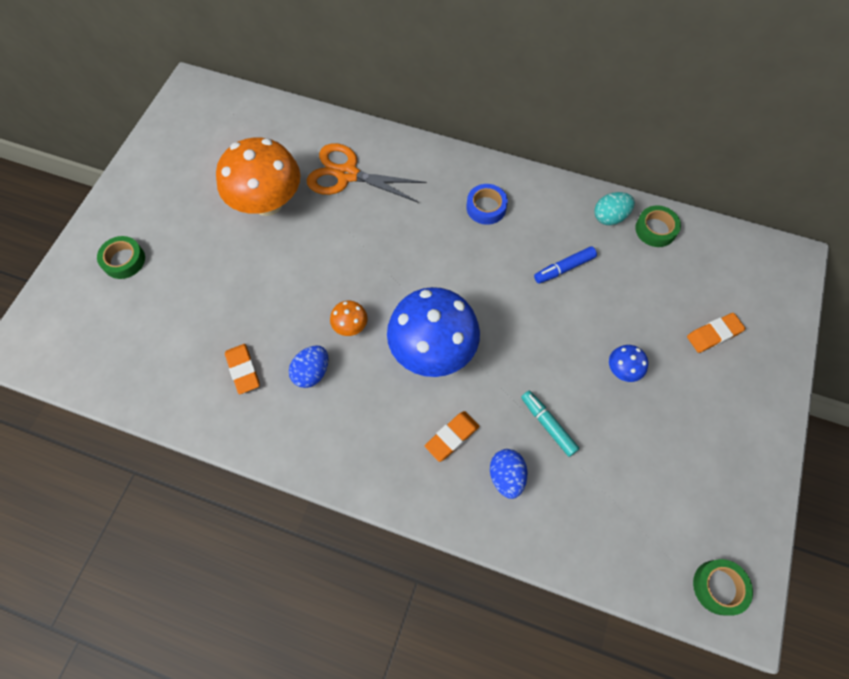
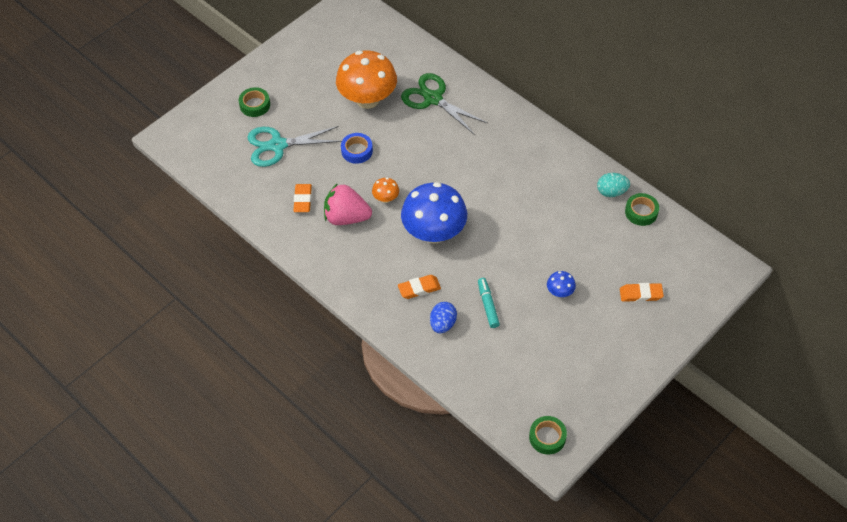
camera: 25 degrees right, 10 degrees down
(177, 305) = (277, 145): none -> turquoise scissors
(312, 372) = (346, 217): blue egg -> pink strawberry
(347, 174) = (433, 99): orange scissors -> green scissors
(486, 207) = (522, 154): blue tape -> blue tape (357, 151)
(564, 268) = (556, 214): blue marker -> none

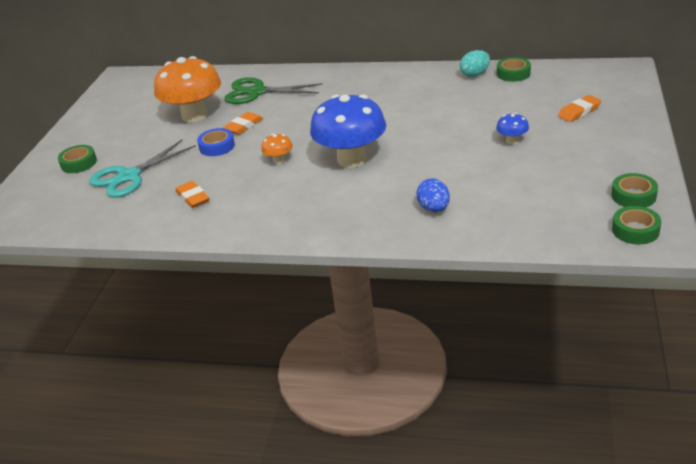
camera: 30 degrees left, 20 degrees down
(346, 217) = (252, 188): pink strawberry -> none
(419, 288) = (381, 198): orange eraser -> orange eraser (244, 126)
(488, 305) = (460, 178): turquoise marker -> none
(581, 407) = (633, 196): none -> green tape

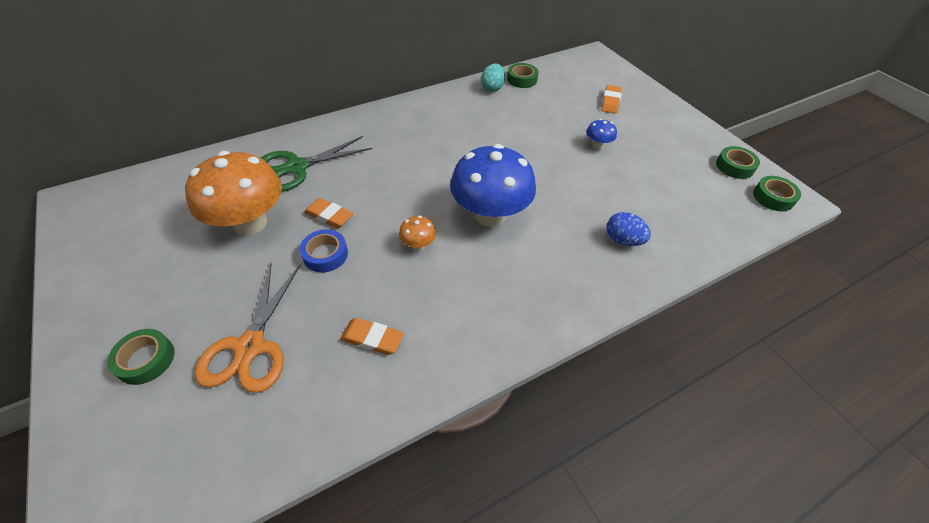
camera: 45 degrees left, 15 degrees up
(129, 176) = (250, 347): turquoise scissors -> orange scissors
(244, 126) = (329, 216): orange eraser -> orange eraser turned 60 degrees counterclockwise

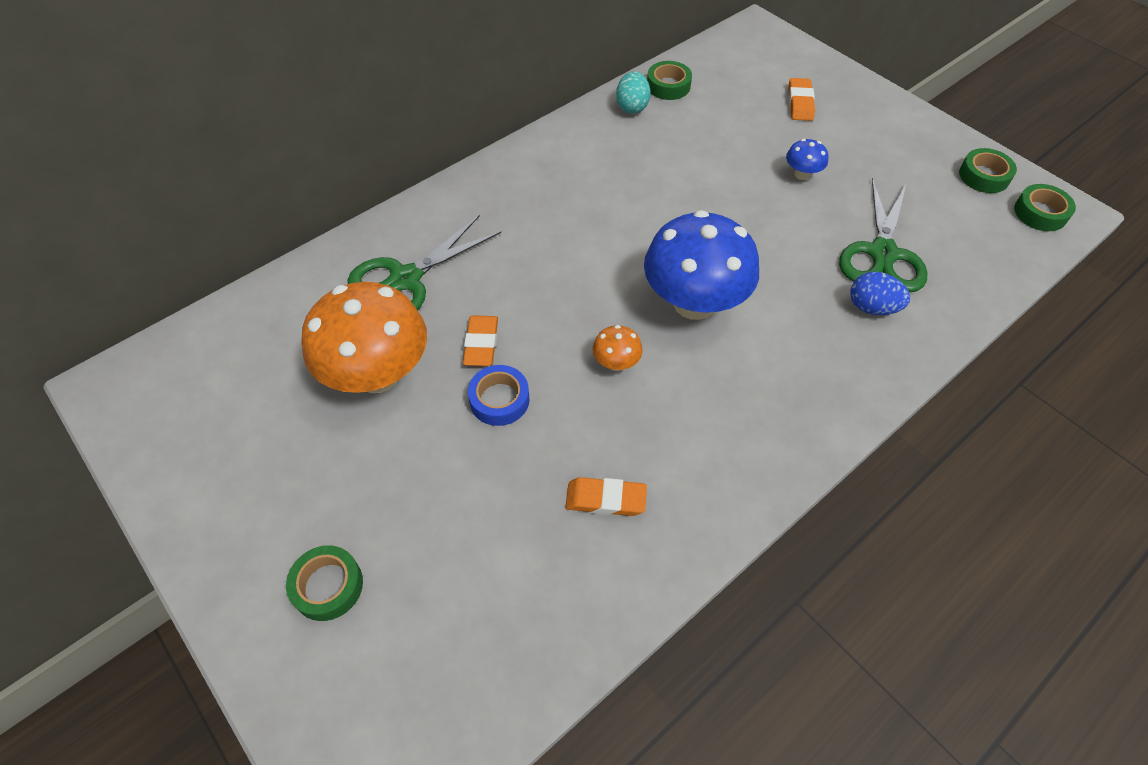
camera: 10 degrees left, 5 degrees up
(250, 347) = (455, 541): orange scissors -> none
(329, 216) = (481, 344): orange eraser -> orange eraser turned 75 degrees clockwise
(642, 205) = (882, 253): none -> green scissors

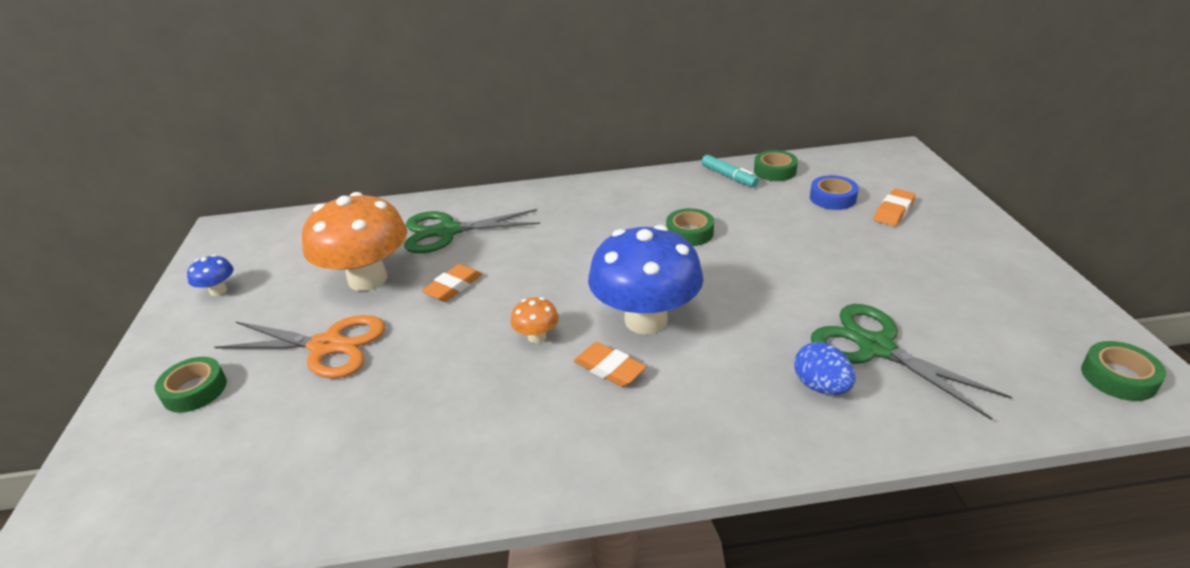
camera: 35 degrees right, 20 degrees down
(419, 469) = (327, 346): none -> orange scissors
(499, 400) = (426, 326): blue tape -> blue tape (832, 198)
(605, 499) = (426, 427): orange eraser -> orange eraser (609, 368)
(632, 107) = (728, 176): turquoise egg -> turquoise marker
(802, 174) = (845, 262): blue mushroom -> blue mushroom (218, 291)
(882, 253) = (875, 347): green scissors -> green scissors turned 90 degrees clockwise
(984, 176) = (1065, 322): green tape -> green tape (689, 233)

